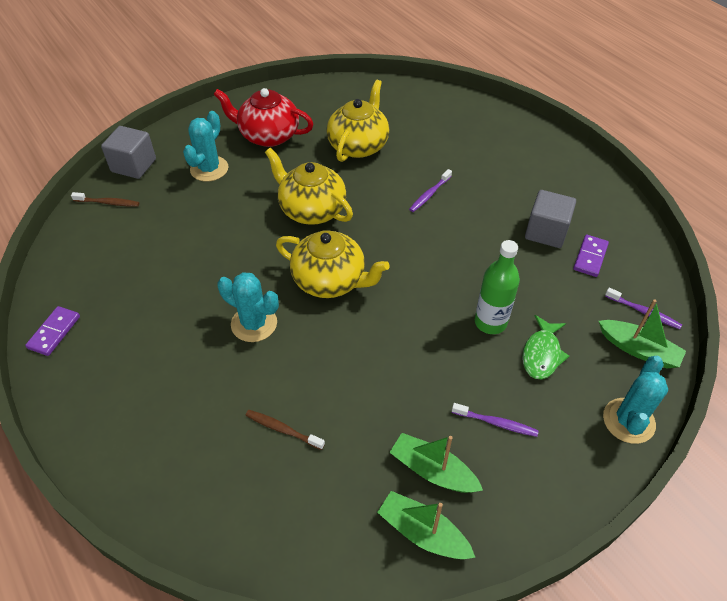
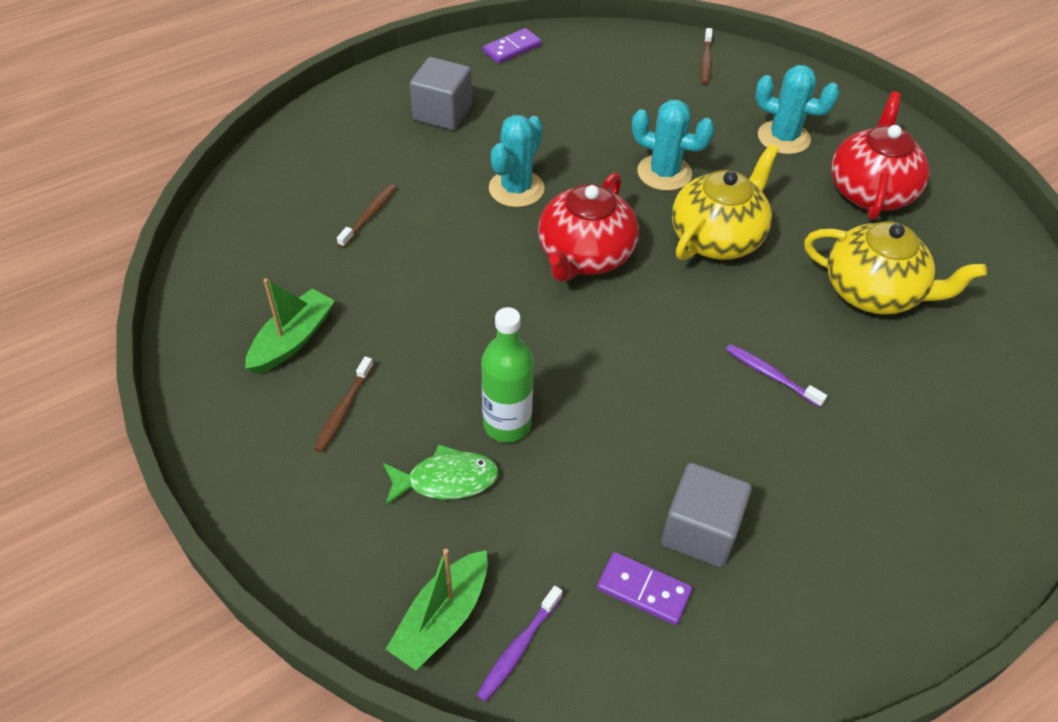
camera: 90 degrees right, 0 degrees up
(54, 332) = (512, 49): purple domino -> purple domino turned 60 degrees counterclockwise
(134, 165) = (777, 74): grey cube -> grey cube (442, 113)
(330, 280) = (585, 256): yellow teapot -> red teapot
(423, 532) = (222, 325): green boat -> none
(496, 423) = (343, 409): purple toothbrush -> brown toothbrush
(542, 354) = (446, 480): green fish -> green fish turned 150 degrees clockwise
(628, 421) = (319, 570): turquoise cactus -> turquoise cactus (664, 173)

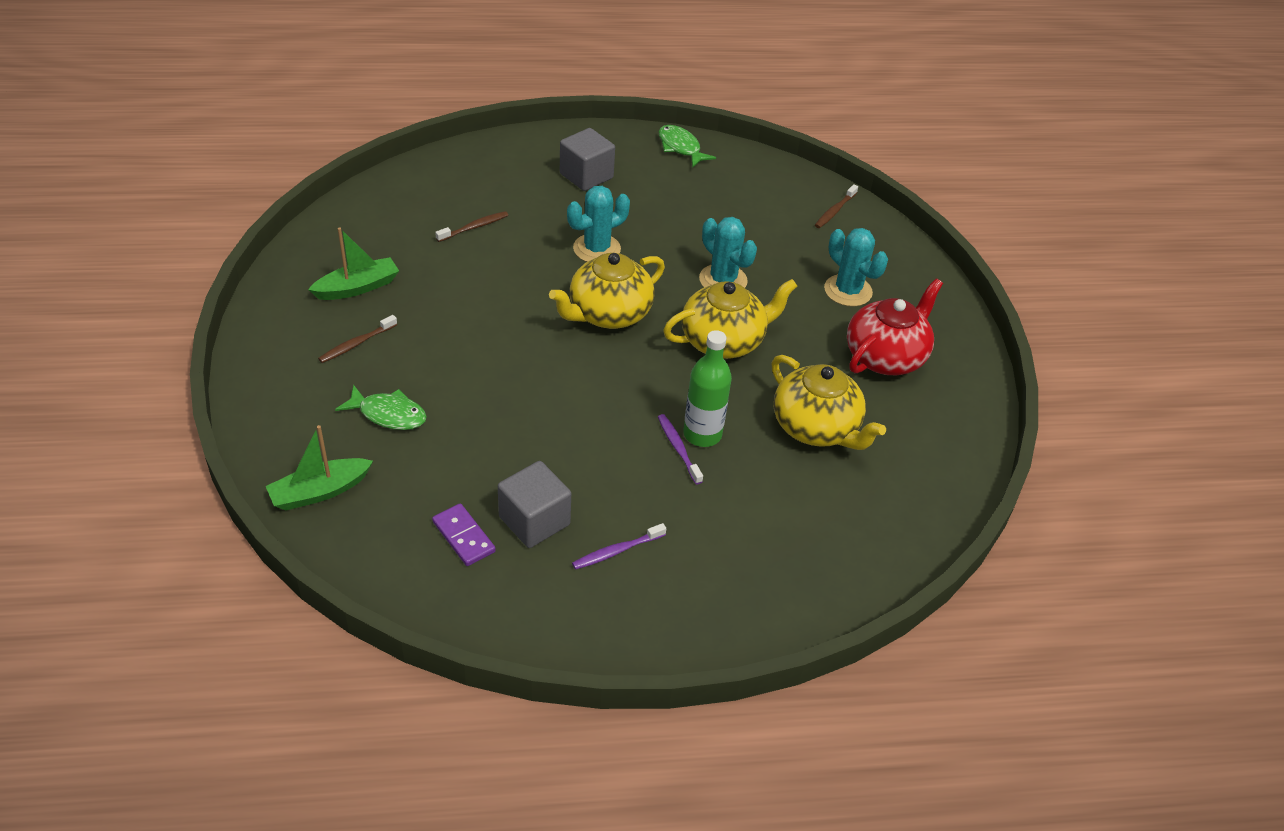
camera: 25 degrees right, 5 degrees down
(507, 424) = (457, 398): green bottle -> green bottle (702, 434)
(512, 49) = (680, 147): purple domino -> green fish
(518, 648) = (353, 530): purple toothbrush -> purple toothbrush (617, 551)
(585, 256) = (608, 314): red teapot -> yellow teapot

